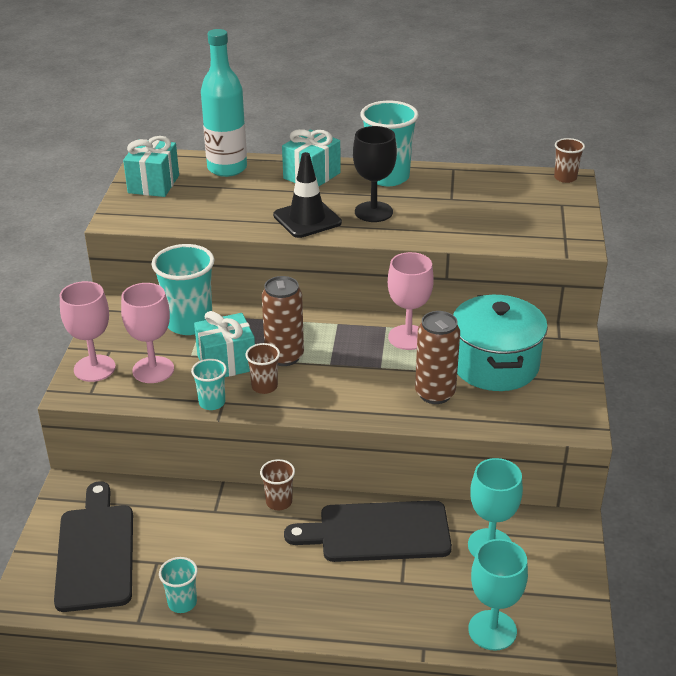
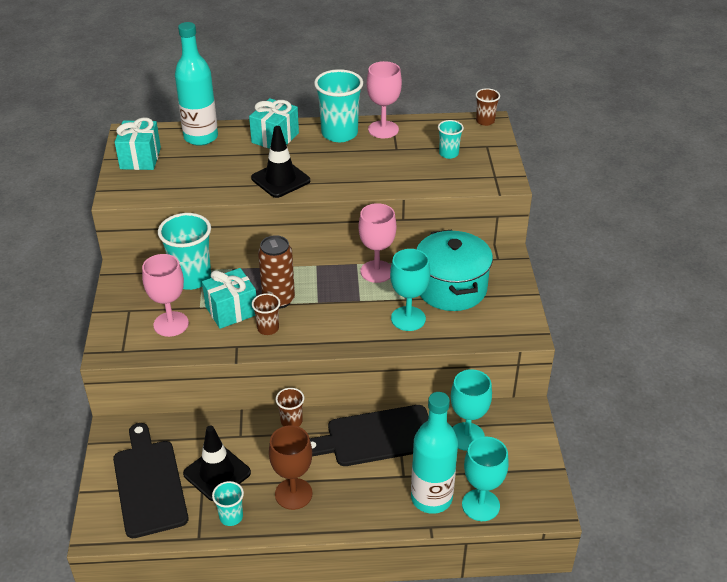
camera: 10 degrees left, 5 degrees up
(94, 368) = (120, 328): pink goblet -> pink goblet (383, 129)
(177, 550) = (217, 473): none -> black traffic cone
(212, 403) = (227, 348): turquoise cup -> turquoise cup (448, 154)
(263, 586) = (293, 494): none -> brown goblet
(373, 212) = (334, 167): black goblet -> none
(431, 613) = (431, 498): none -> turquoise bottle
(435, 393) = (408, 318): brown can -> turquoise goblet

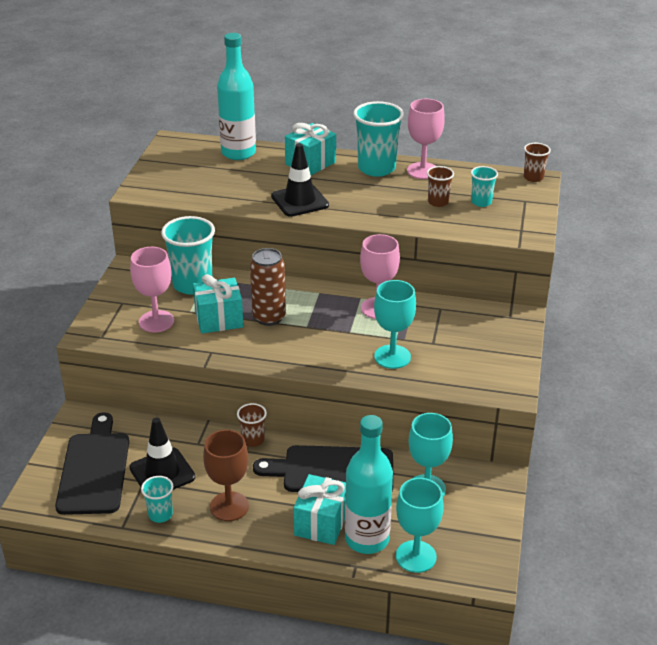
camera: 15 degrees right, 5 degrees down
(140, 158) = (173, 163): turquoise gift -> turquoise gift (321, 523)
(268, 328) = (248, 341): brown cup -> brown cup (438, 202)
(451, 288) = (449, 336): turquoise pot -> none

